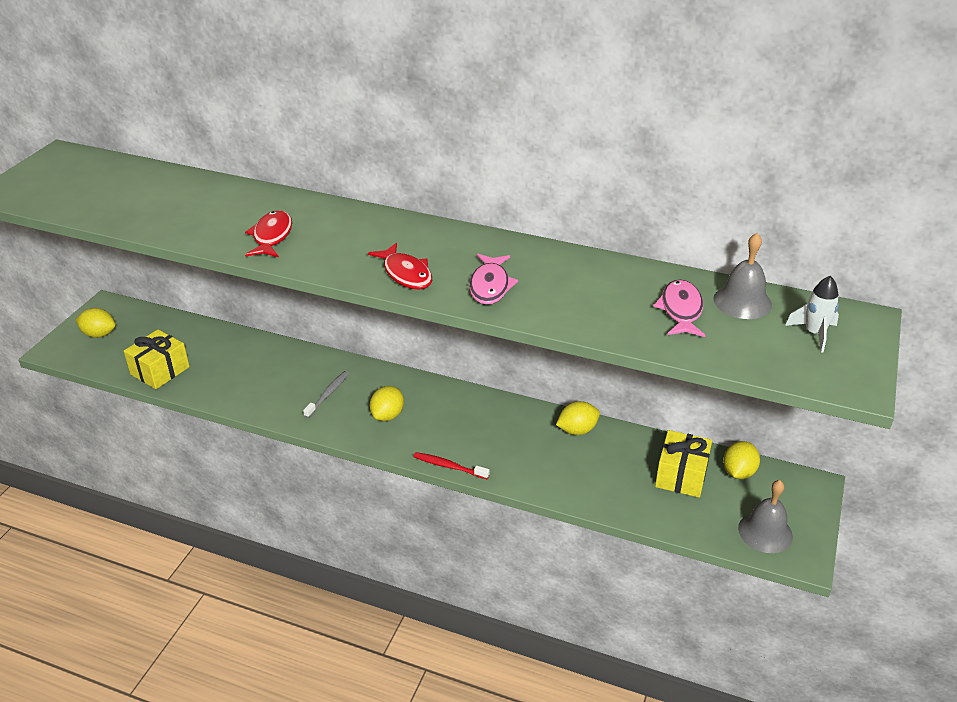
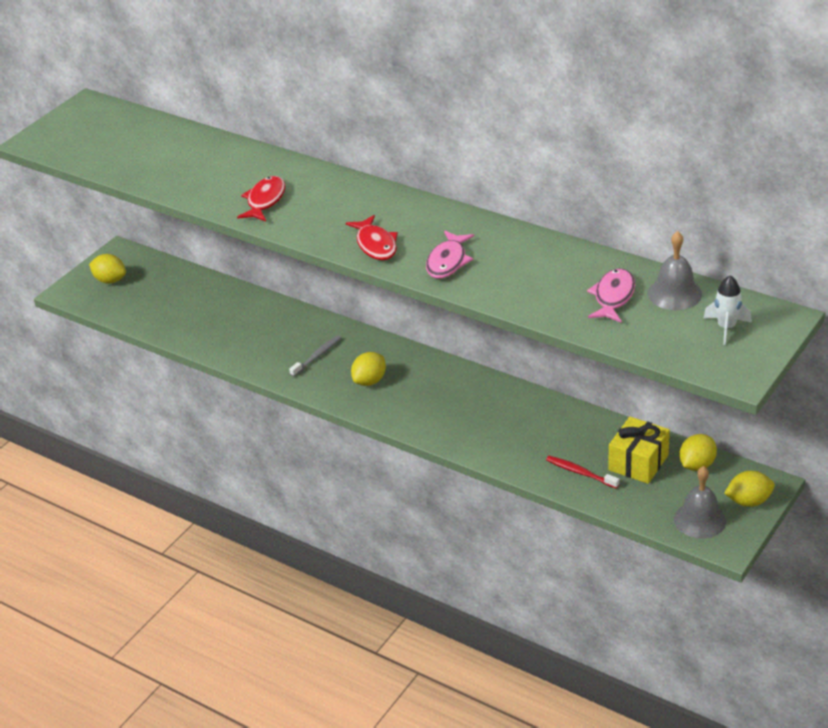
camera: 15 degrees right, 0 degrees up
(160, 370) = (162, 320): yellow gift -> none
(449, 466) = (415, 433): red toothbrush -> red toothbrush (580, 473)
(577, 430) = (550, 411): yellow lemon -> yellow lemon (748, 501)

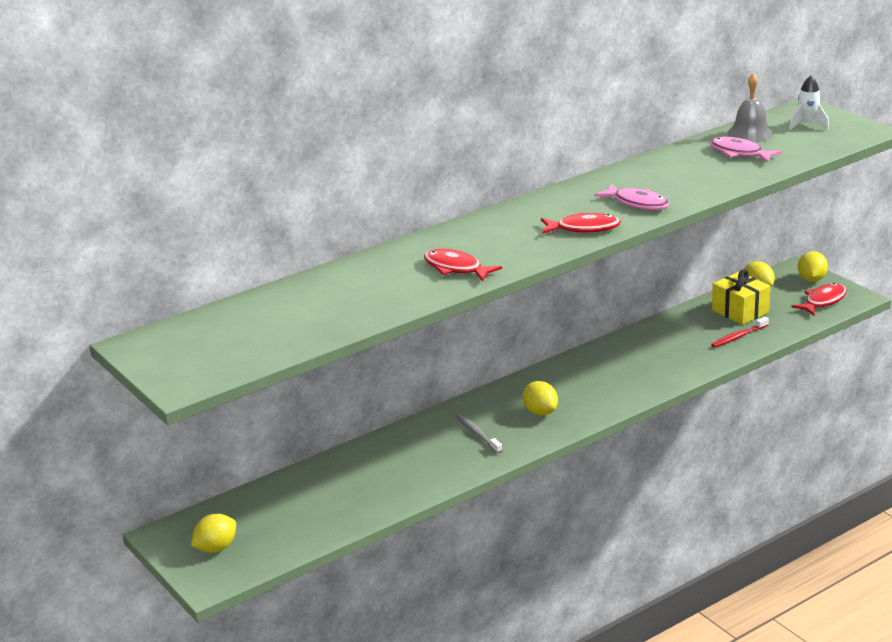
camera: 70 degrees left, 10 degrees down
(700, 520) = (823, 301): grey bell -> red fish

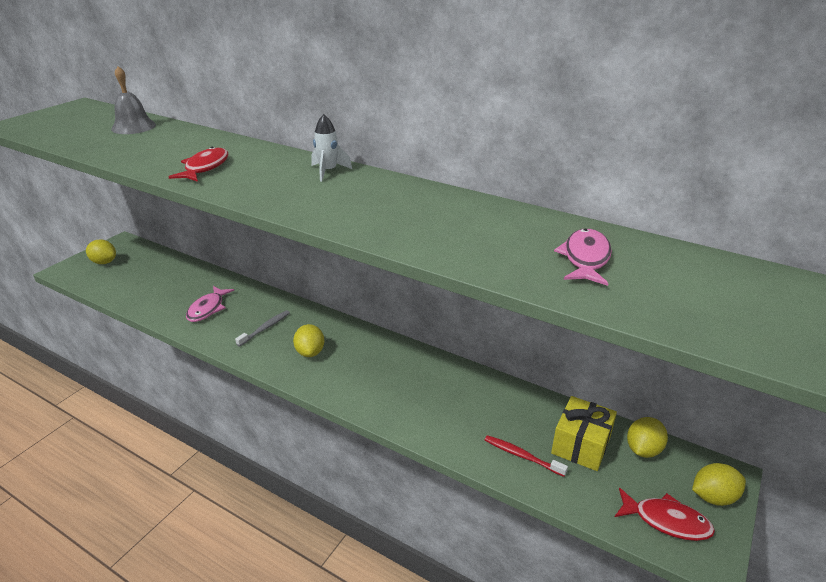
camera: 65 degrees right, 5 degrees up
(540, 412) = (310, 352): yellow lemon -> yellow lemon turned 45 degrees counterclockwise
(584, 228) = (310, 204): red fish -> none
(637, 203) = (387, 220): pink fish -> pink fish (208, 309)
(750, 133) = (658, 257): grey bell -> grey bell (133, 127)
(807, 125) = (742, 296): white rocket -> white rocket (328, 171)

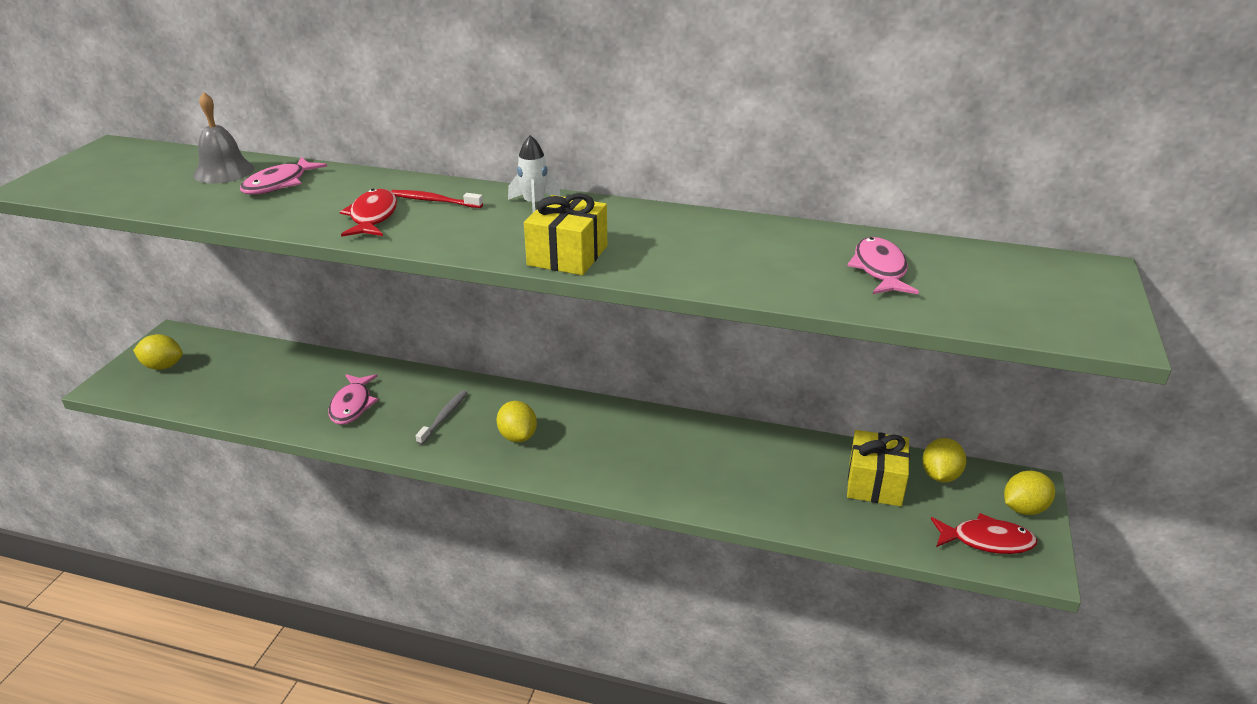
camera: 15 degrees left, 0 degrees up
(161, 138) = (279, 184): none -> pink fish
(325, 213) = (567, 255): none -> yellow gift
(522, 456) = (817, 506): red toothbrush -> red toothbrush (434, 201)

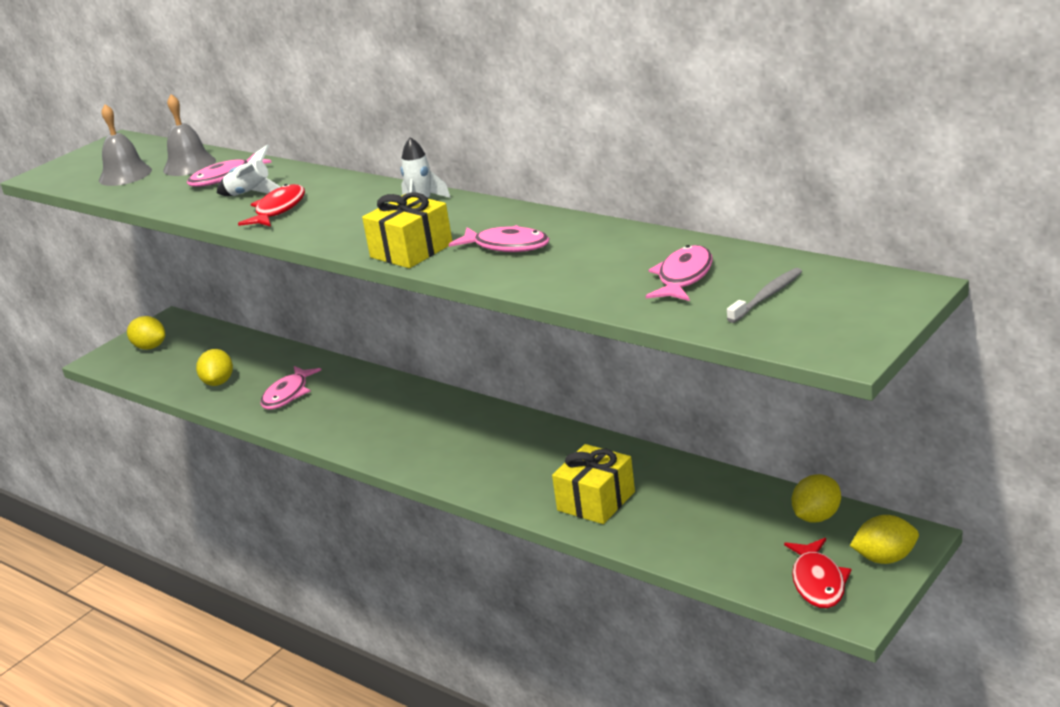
camera: 25 degrees right, 5 degrees down
(147, 184) = (125, 175): none -> grey bell
(324, 201) = (250, 194): none -> white rocket
(434, 201) = (339, 197): red toothbrush -> none
(444, 417) = (361, 412): grey toothbrush -> grey toothbrush (767, 296)
(518, 436) = (417, 436): yellow lemon -> yellow lemon (218, 382)
(668, 246) = (507, 246): none -> pink fish
(875, 483) = (739, 515): yellow gift -> yellow gift (596, 501)
(987, 541) = (818, 582): red fish -> red fish turned 60 degrees clockwise

